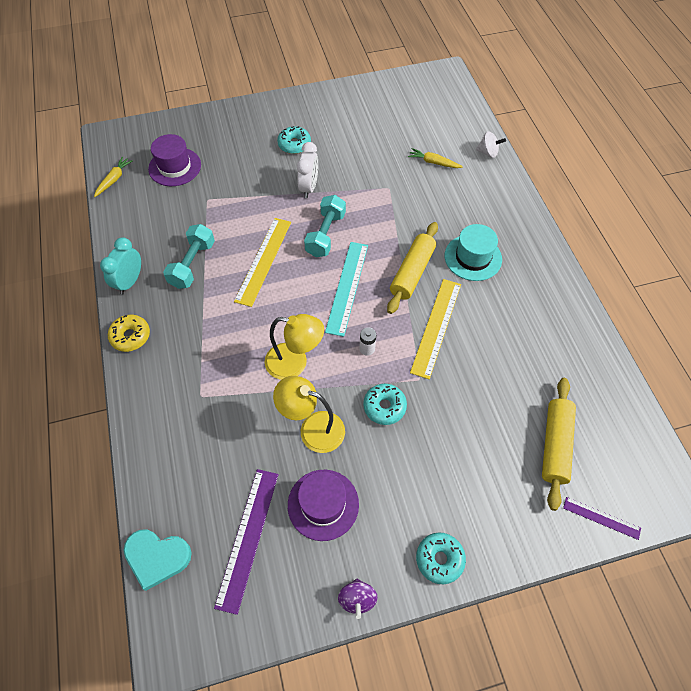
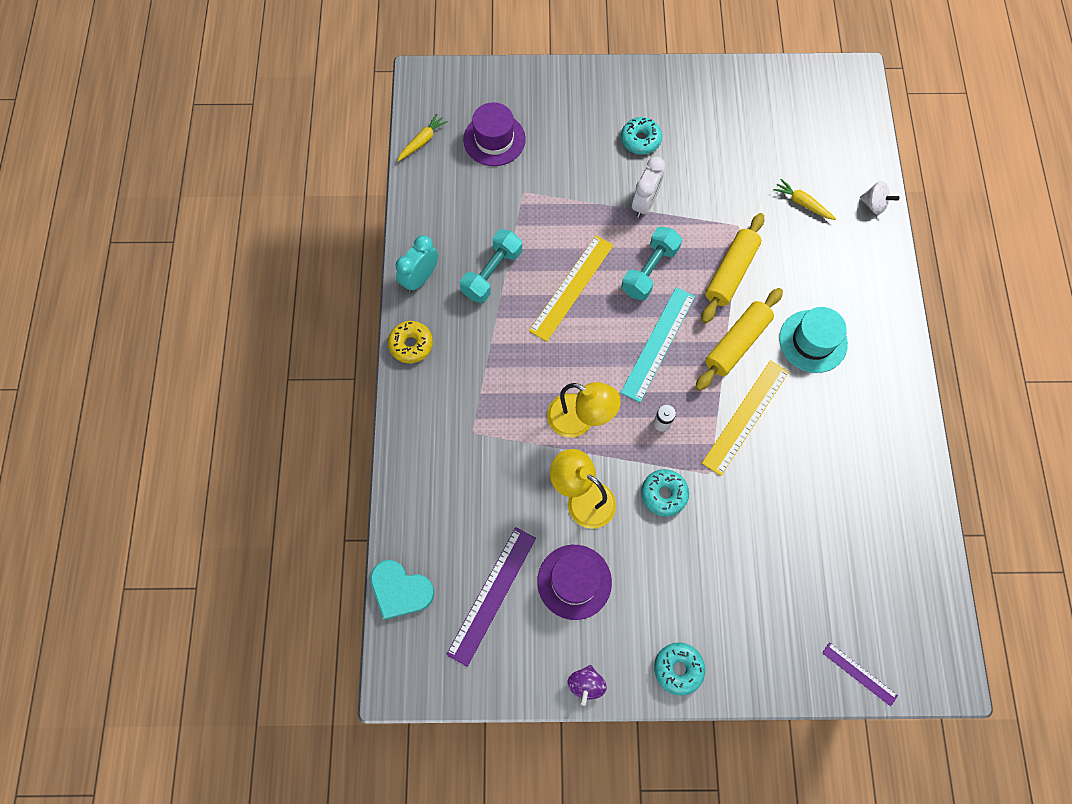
camera: 15 degrees right, 10 degrees up
(555, 445) = (836, 584): yellow rolling pin -> yellow rolling pin (730, 273)

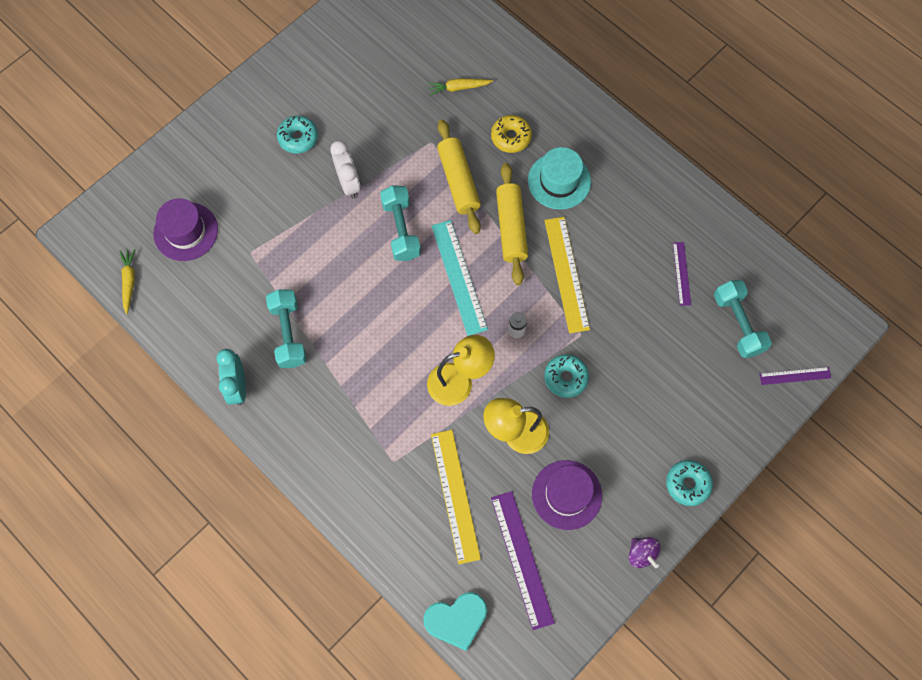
camera: 45 degrees left, 0 degrees up
(411, 345) = (282, 442): yellow donut -> yellow donut (511, 137)
(571, 287) = (358, 291): yellow ruler -> yellow ruler (455, 495)
(843, 502) = (681, 273): none -> purple ruler
(851, 586) = (738, 324): none -> turquoise dumbbell
(873, 205) = (507, 48): white spinning top -> none

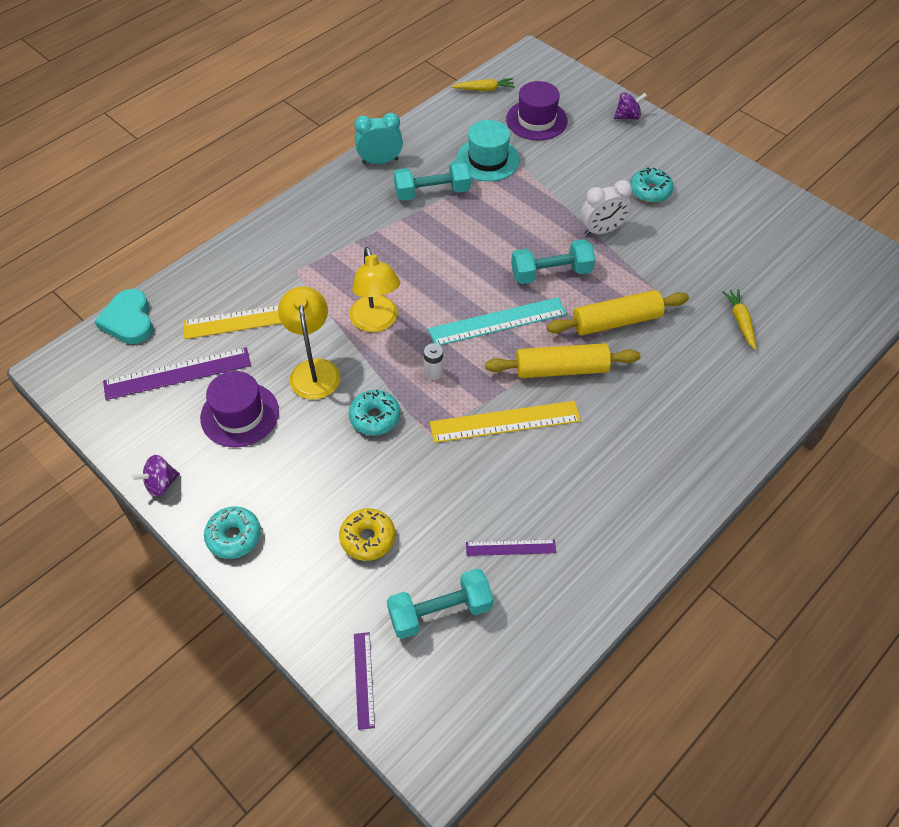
camera: 90 degrees right, 15 degrees down
(188, 146) = (627, 116): none -> purple spinning top
(511, 137) = (682, 370): yellow donut -> yellow donut (368, 538)
(559, 181) = (629, 417): turquoise hat -> turquoise hat (488, 159)

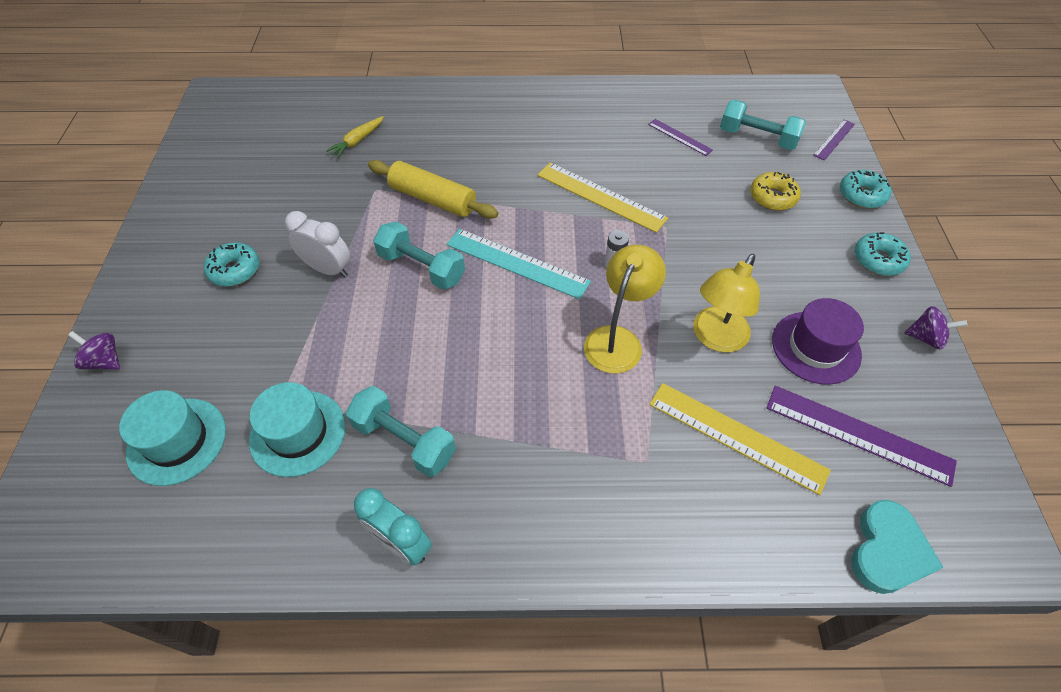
camera: 135 degrees left, 0 degrees up
(375, 417) = (696, 264): turquoise donut -> turquoise donut (861, 195)
(484, 89) = (143, 552): yellow carrot -> none
(536, 120) = (177, 441): purple hat -> turquoise hat
(561, 369) = (517, 199): yellow rolling pin -> none

